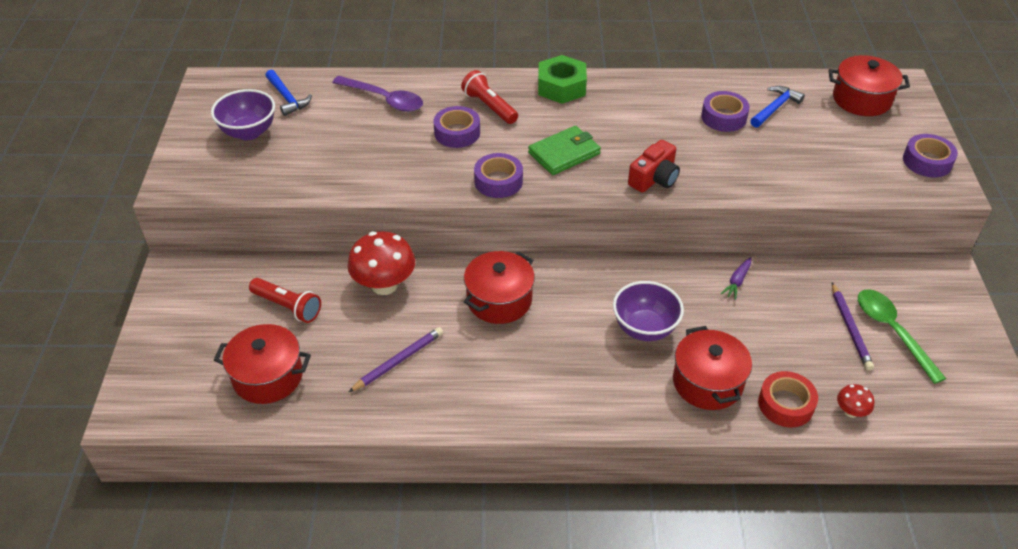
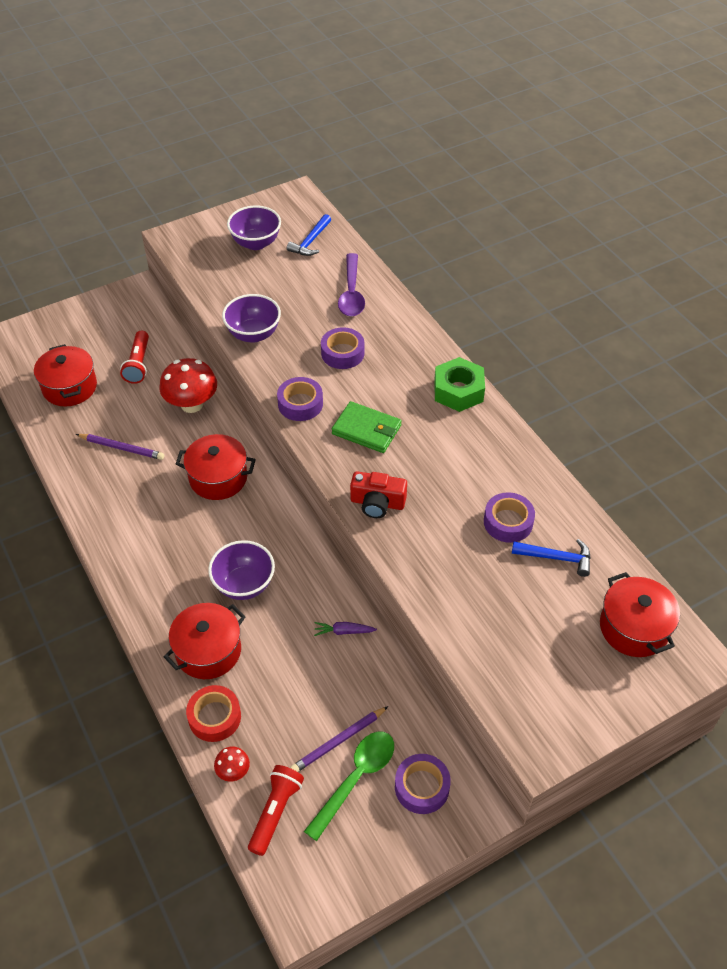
camera: 60 degrees right, 5 degrees up
(377, 179) = (253, 334): none -> purple bowl
(489, 107) = (392, 357): red flashlight -> red flashlight (275, 812)
(927, 161) = (569, 716): purple tape -> purple tape (422, 787)

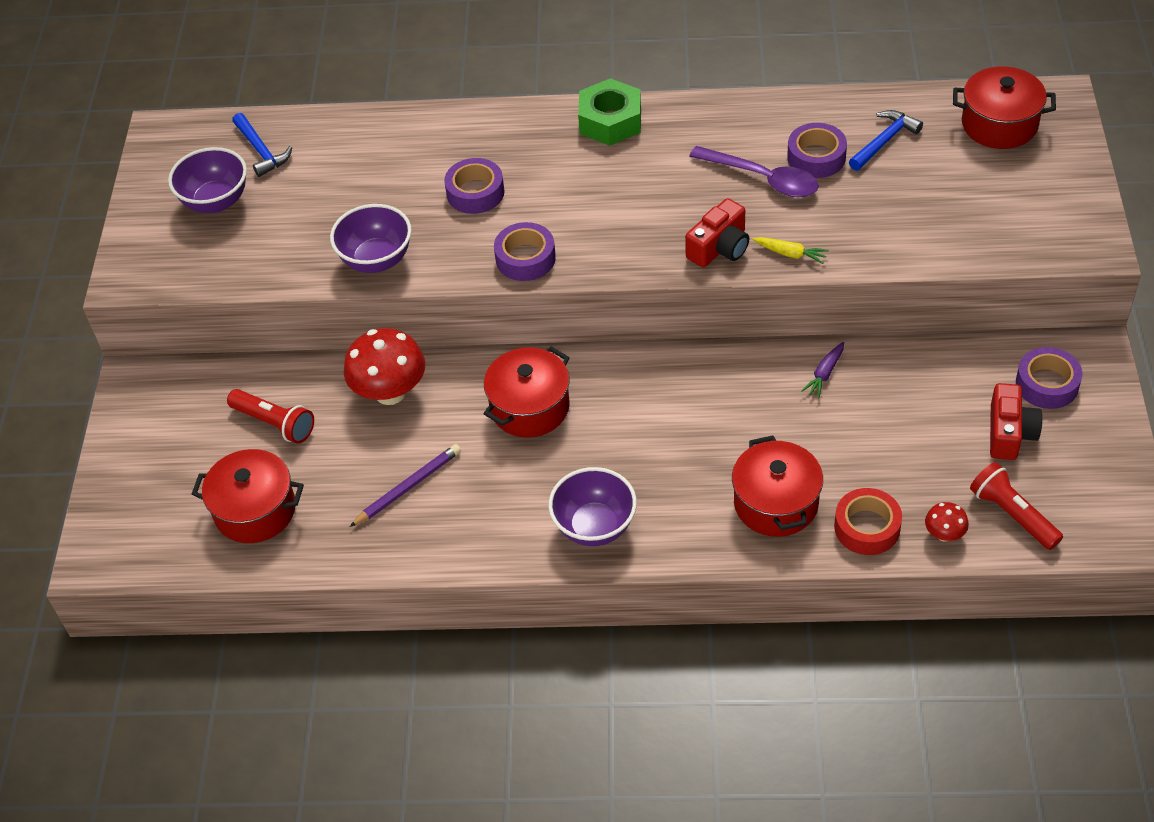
camera: 55 degrees left, 0 degrees up
(244, 584) = (705, 438): purple bowl -> purple bowl (594, 527)
(338, 741) = (958, 430): purple pencil -> none
(351, 293) = (384, 148): purple spoon -> purple spoon (763, 178)
(356, 779) = (1009, 433): green spoon -> red camera
(366, 430) = (609, 216): green wallet -> none
(398, 546) = (790, 254): none -> yellow carrot

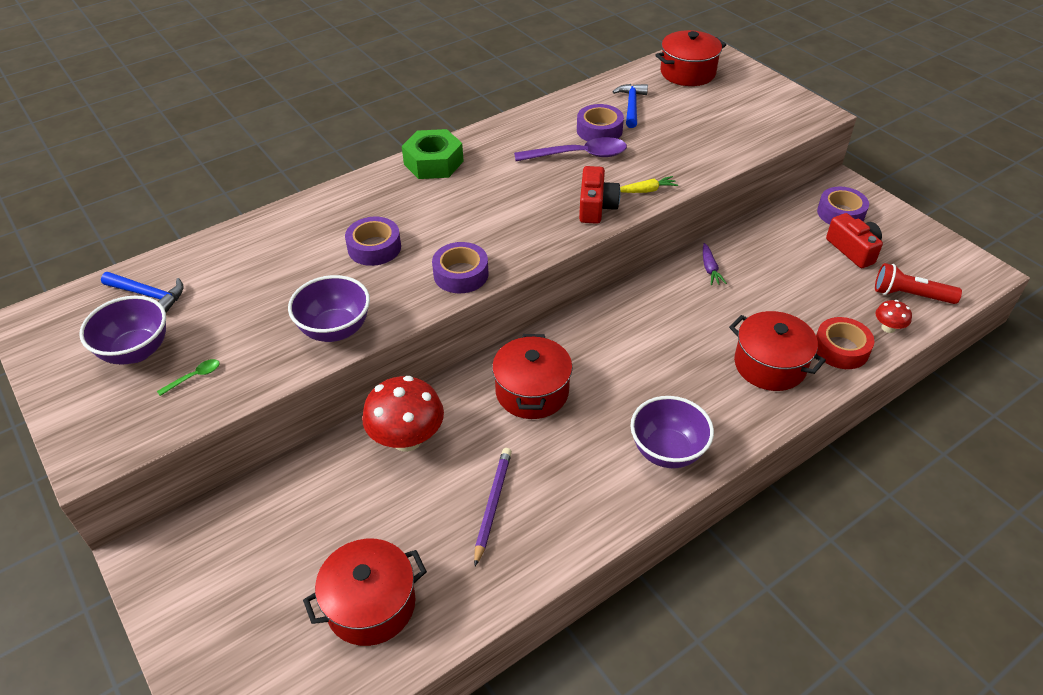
camera: 40 degrees left, 5 degrees down
(240, 248) = (194, 377): none -> green spoon
(274, 423) = (323, 518): red flashlight -> none

